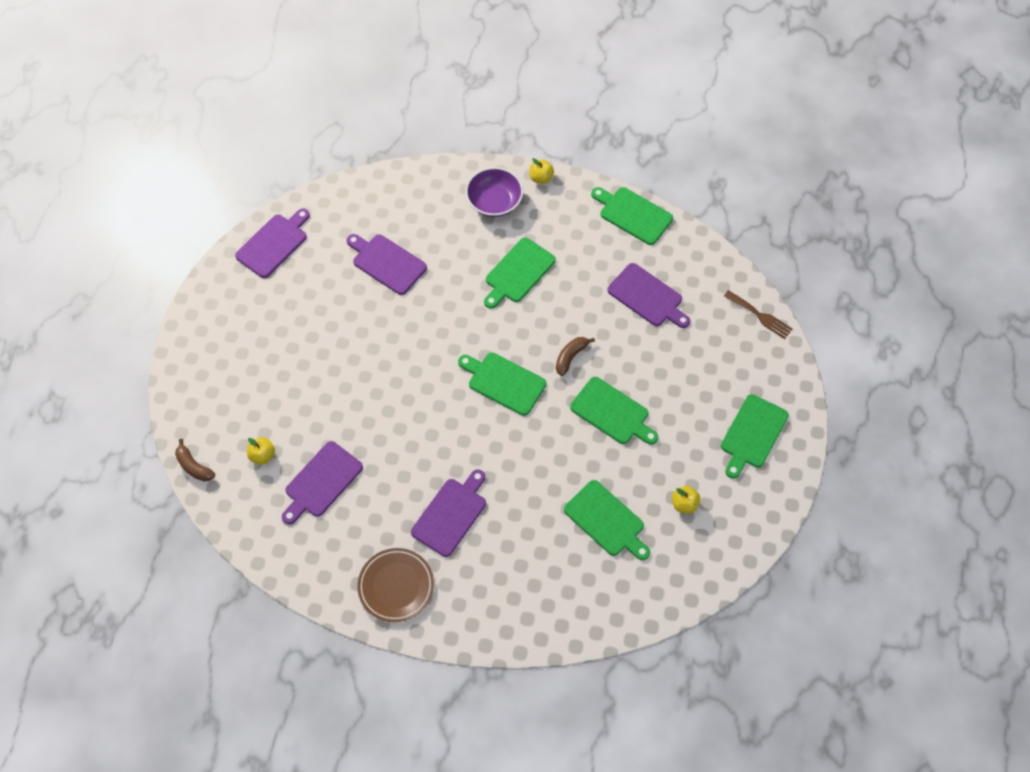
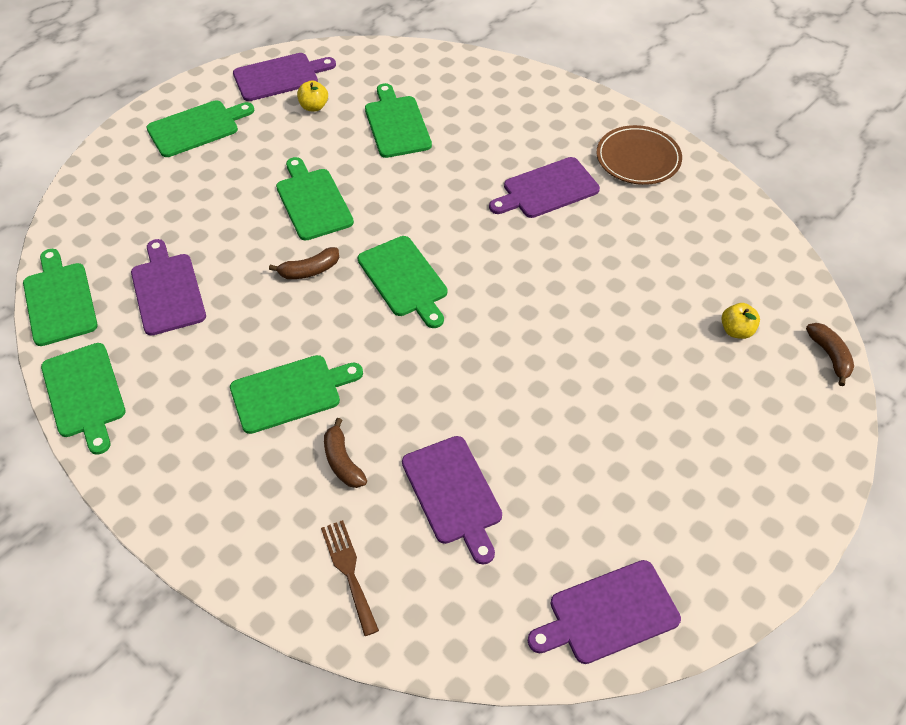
camera: 150 degrees left, 10 degrees down
(321, 482) = (675, 274): purple cutting board -> purple cutting board (280, 76)
(459, 250) = (342, 461): none -> brown banana
(494, 202) = (242, 508): purple bowl -> none
(541, 178) = (149, 510): yellow apple -> none
(705, 258) = (59, 300): none -> green cutting board
(760, 316) = (73, 216): brown fork -> brown fork (349, 571)

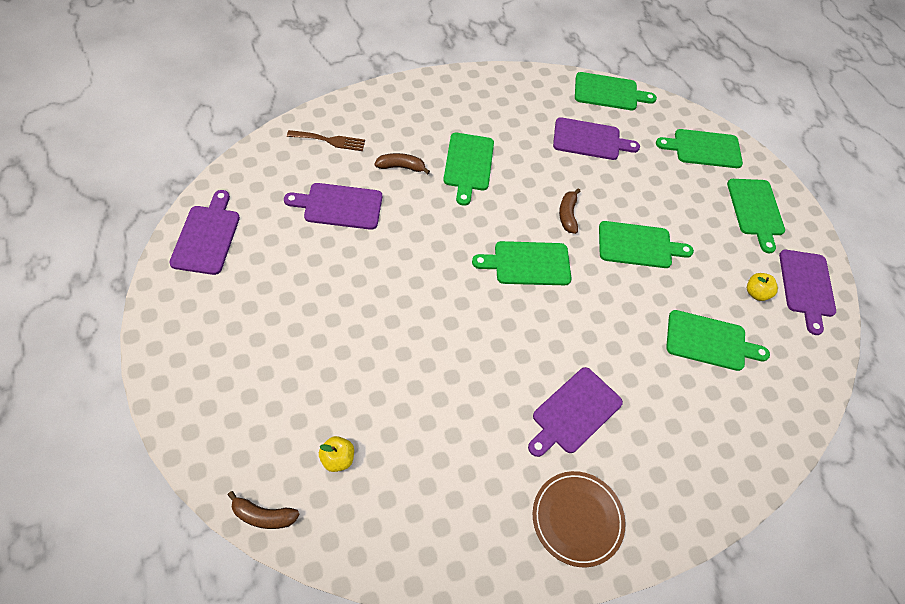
camera: 110 degrees right, 5 degrees up
(84, 394) = (527, 82): green cutting board -> green cutting board (703, 148)
(547, 189) = (574, 412): purple cutting board -> purple cutting board turned 135 degrees counterclockwise

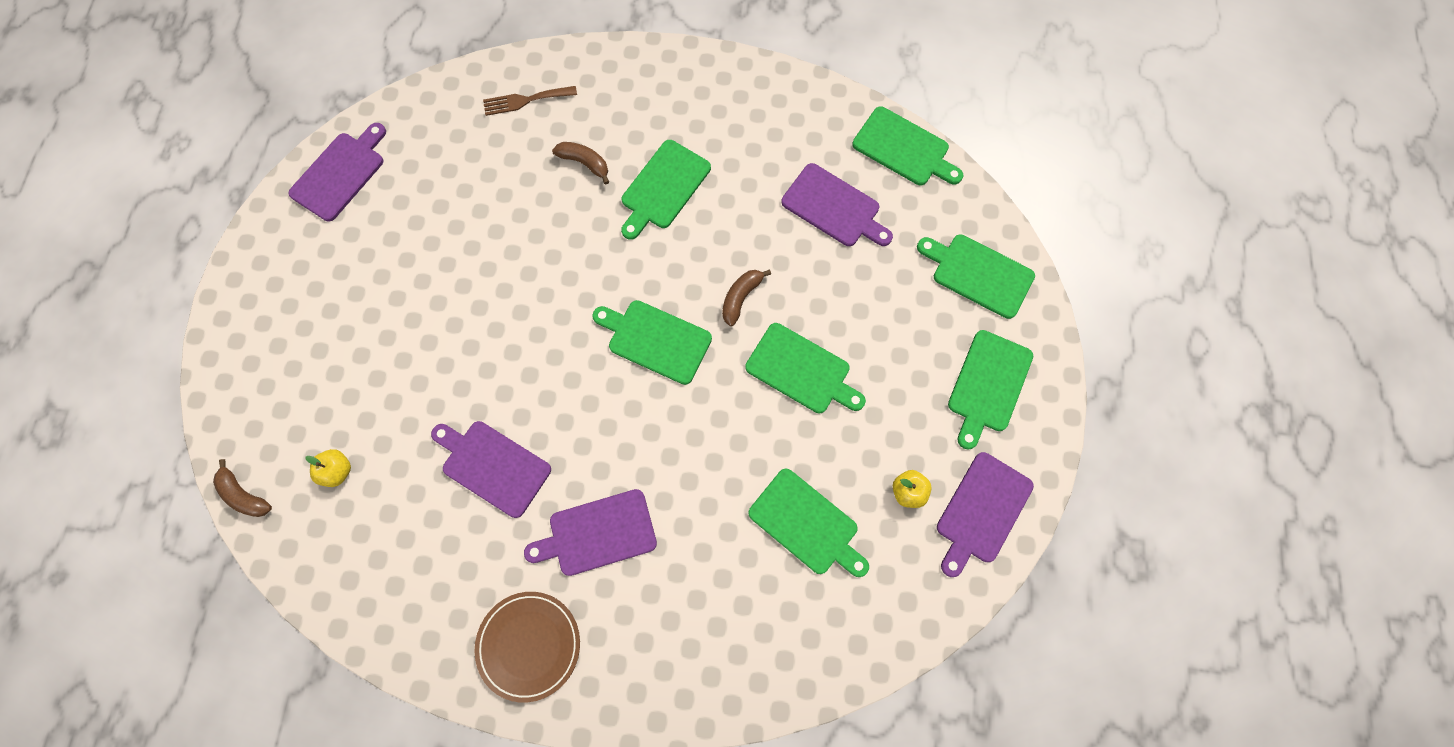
camera: 35 degrees right, 15 degrees up
(330, 141) = (525, 100): brown fork -> brown fork turned 135 degrees clockwise
(339, 206) = (491, 188): purple cutting board -> purple cutting board (493, 466)

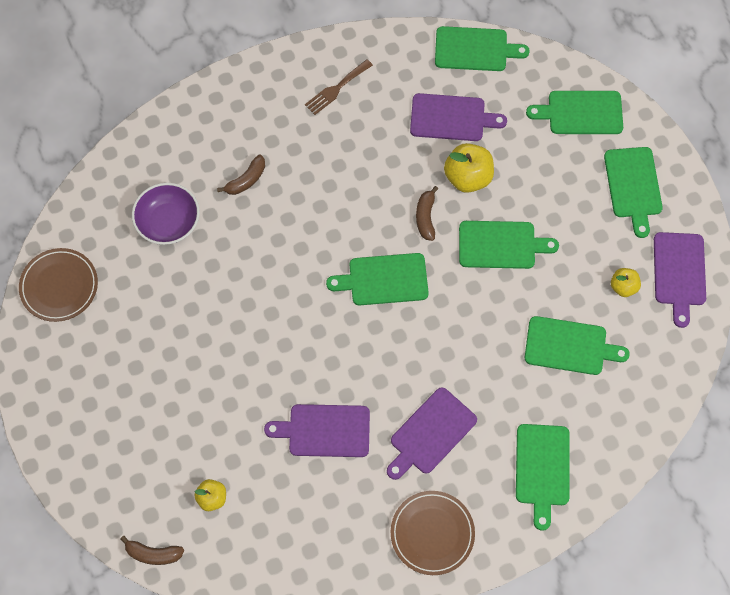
camera: 30 degrees left, 5 degrees down
(340, 173) = (59, 286): purple cutting board -> brown plate
(483, 165) = (168, 222): none -> purple bowl
(525, 100) = (168, 156): brown fork -> brown fork (336, 89)
(585, 163) = (246, 180): brown banana -> brown banana turned 135 degrees clockwise
(663, 188) = (317, 168): green cutting board -> green cutting board (542, 469)
(812, 279) = (468, 177): none -> yellow apple

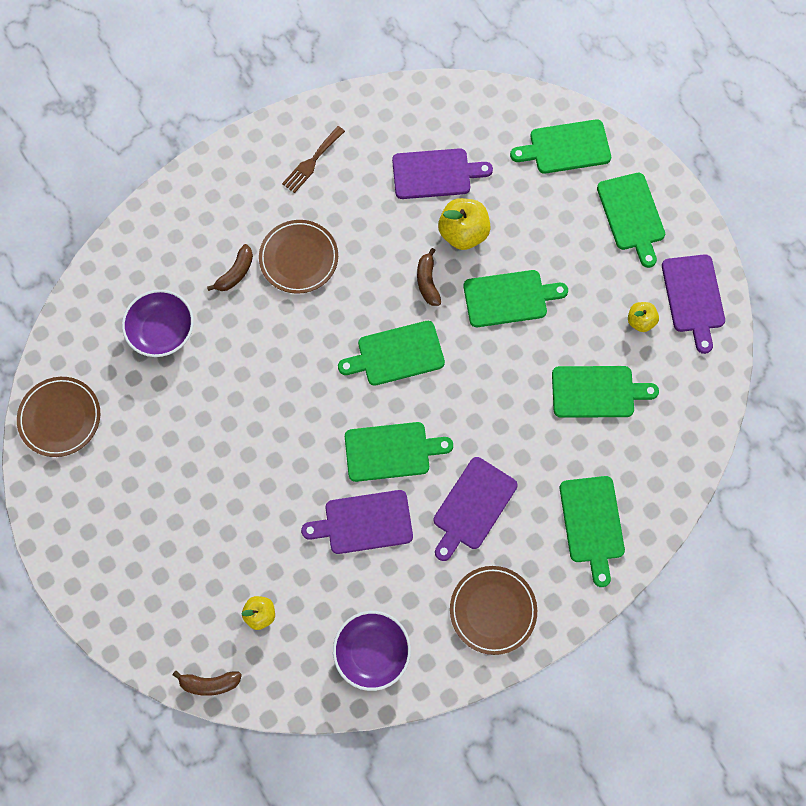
camera: 10 degrees left, 5 degrees up
(308, 176) = (299, 258): none -> brown plate
(311, 551) = (372, 651): none -> purple bowl
(475, 49) = (446, 98): green cutting board -> green cutting board (391, 451)

